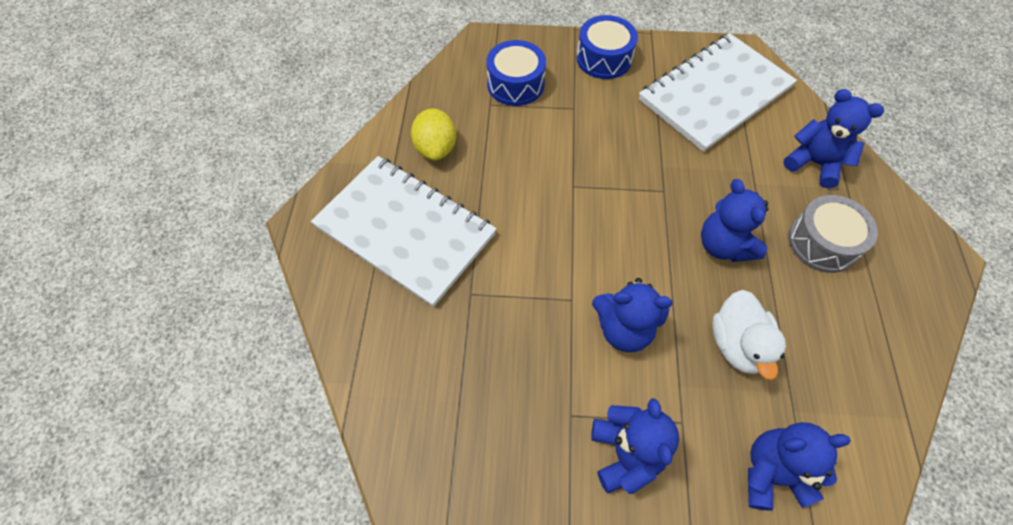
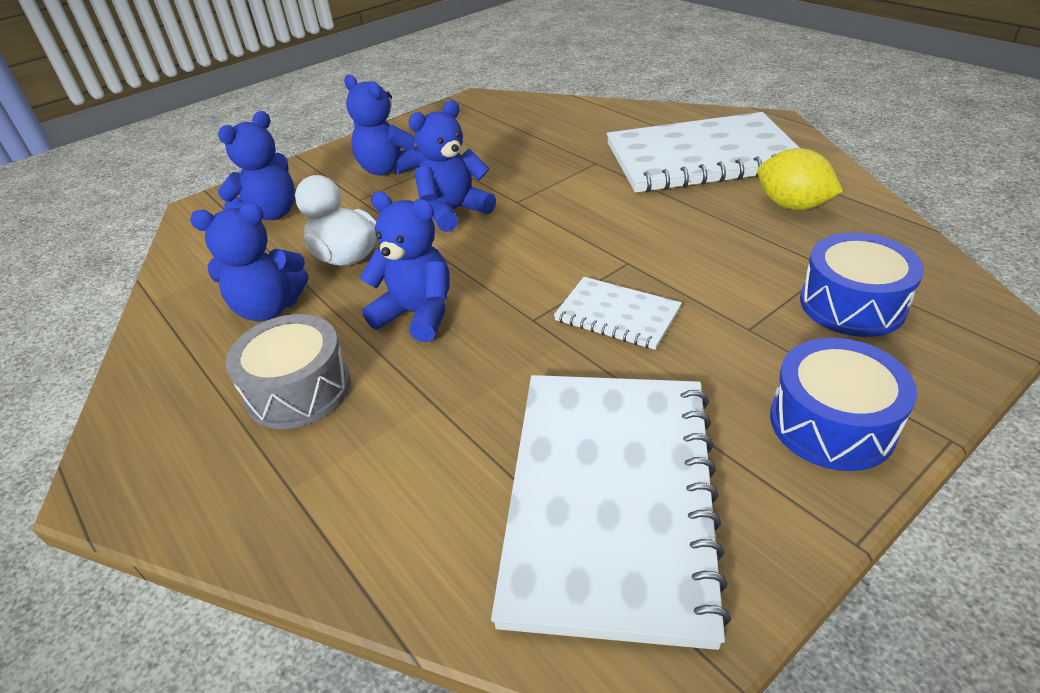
camera: 140 degrees right, 20 degrees down
(620, 159) = (617, 315): none -> white notebook
(814, 163) = (362, 493): blue teddy bear -> blue teddy bear (269, 308)

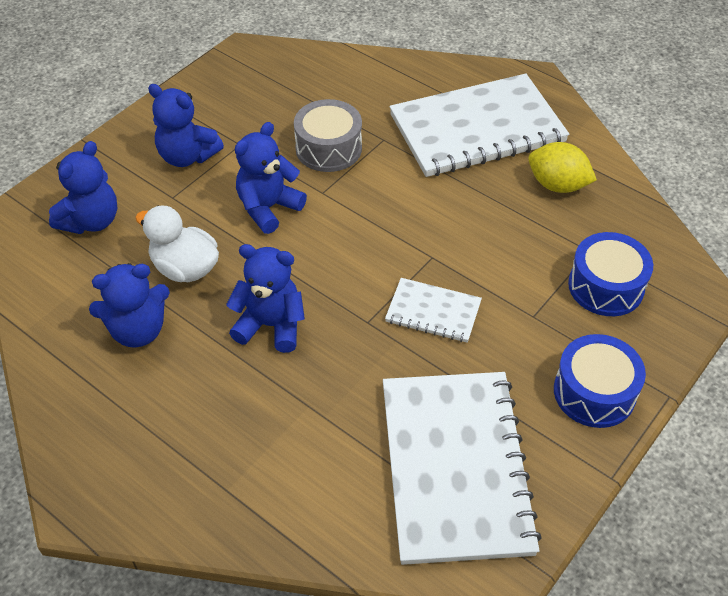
camera: 15 degrees left, 10 degrees up
(298, 389) = (198, 407): grey drum -> grey drum (328, 148)

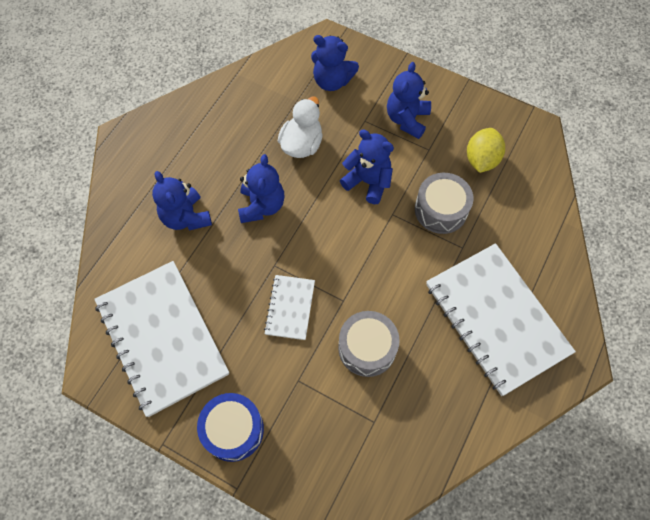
camera: 80 degrees right, 15 degrees up
(138, 330) = (246, 132): blue teddy bear -> blue teddy bear (186, 217)
(455, 467) = (162, 338): white notebook -> white notebook turned 75 degrees clockwise
(498, 243) = (367, 348): none -> grey drum
(557, 185) = (444, 391): yellow lemon -> yellow lemon (481, 159)
(606, 286) = (338, 436): blue drum -> none

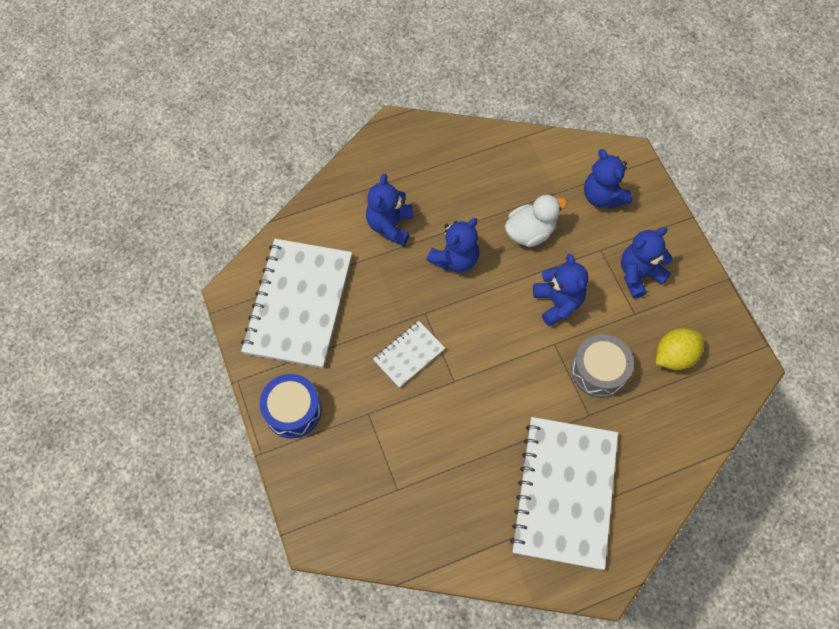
camera: 40 degrees right, 0 degrees up
(367, 348) = (440, 431): grey drum -> none

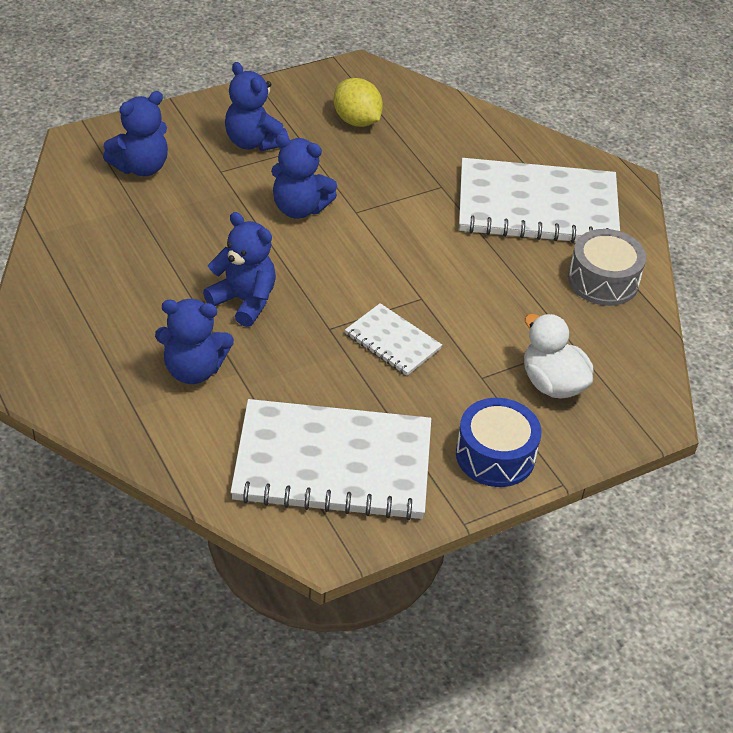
camera: 100 degrees left, 20 degrees down
(530, 232) = (198, 231): white duck -> white duck (552, 383)
(557, 302) = (299, 208): blue teddy bear -> blue teddy bear turned 135 degrees counterclockwise
(599, 371) = (385, 177): grey drum -> grey drum (603, 280)

